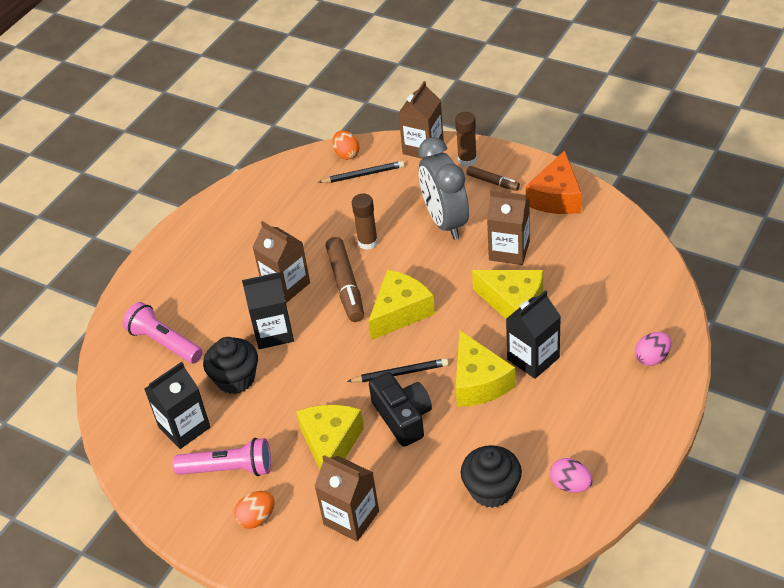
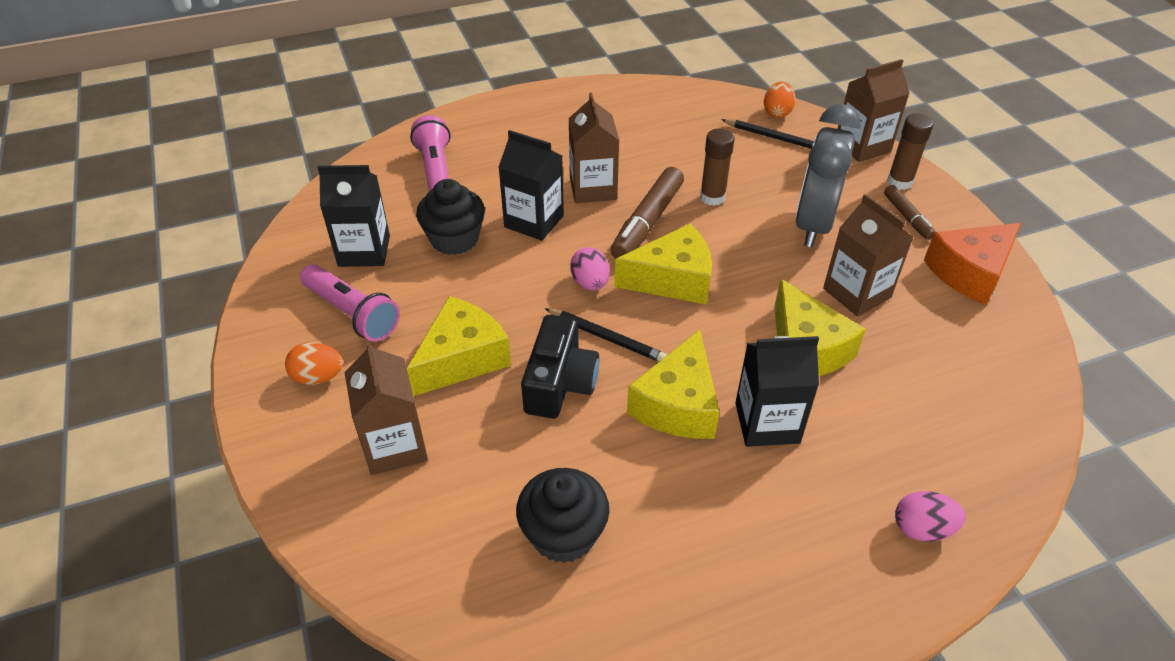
camera: 35 degrees right, 0 degrees up
(570, 485) = (658, 605): pink egg -> pink egg (590, 283)

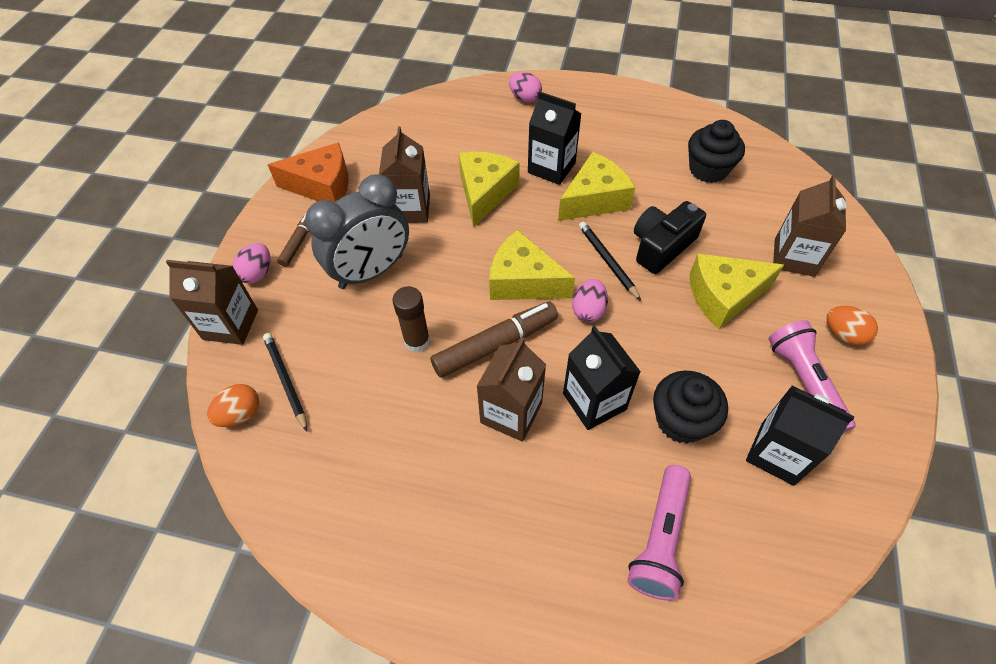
camera: 145 degrees left, 10 degrees up
(899, 182) = (257, 273): brown glue stick -> pink egg

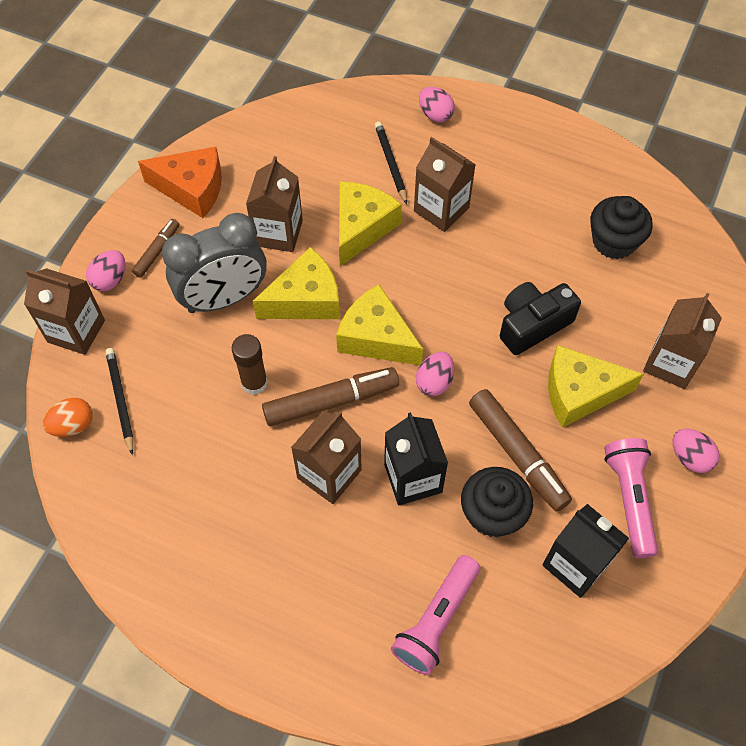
camera: 10 degrees right, 5 degrees up
(551, 168) = (441, 209): black carton -> brown carton
(594, 199) = (477, 256): yellow cheese -> yellow cheese (305, 299)
(607, 261) = (470, 331): black pencil -> black pencil (390, 163)
(685, 360) = (517, 453): none -> brown marker
(843, 334) = (690, 457): orange egg -> pink egg

